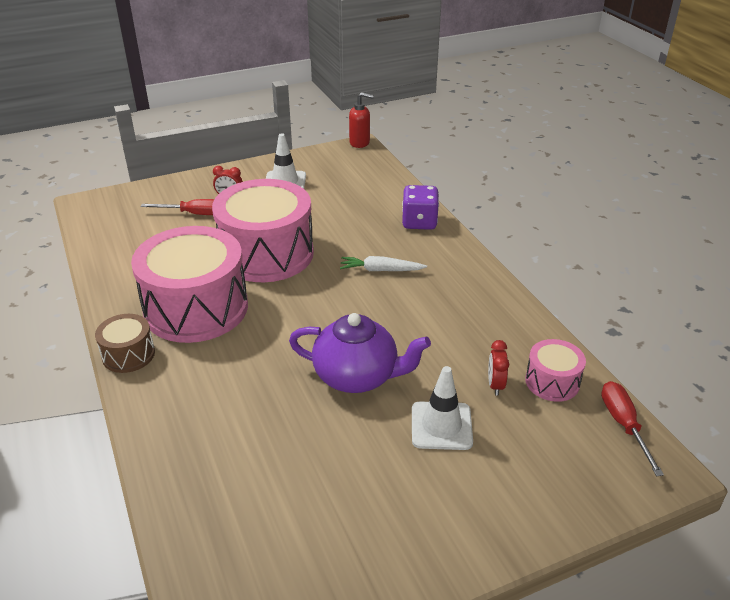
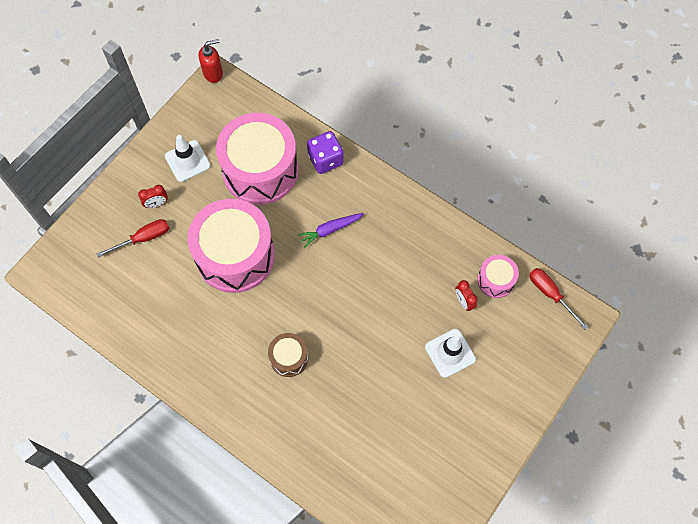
camera: 30 degrees left, 30 degrees up
(128, 354) = (215, 405): brown drum -> brown drum (289, 358)
(196, 308) = (226, 338): pink drum -> pink drum (260, 170)
(357, 376) = (377, 341): purple teapot -> none
(381, 270) = (330, 230): white carrot -> purple carrot

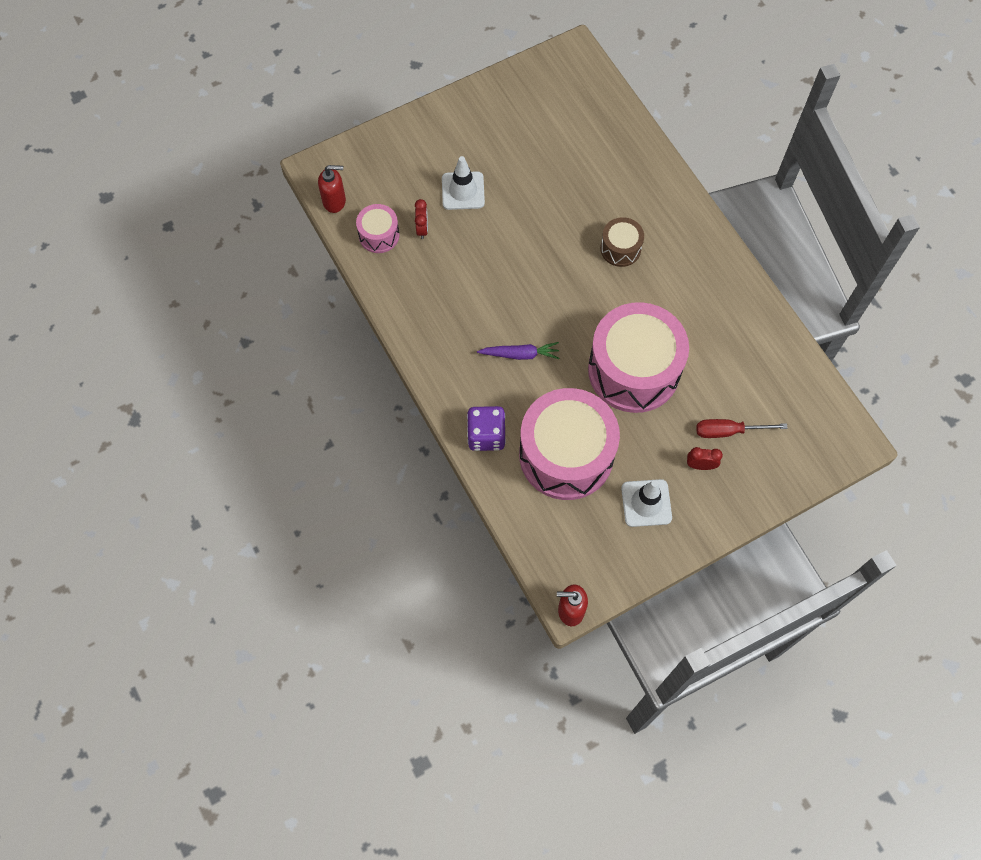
camera: 155 degrees left, 0 degrees up
(550, 294) = (334, 201): red screwdriver -> red soap dispenser

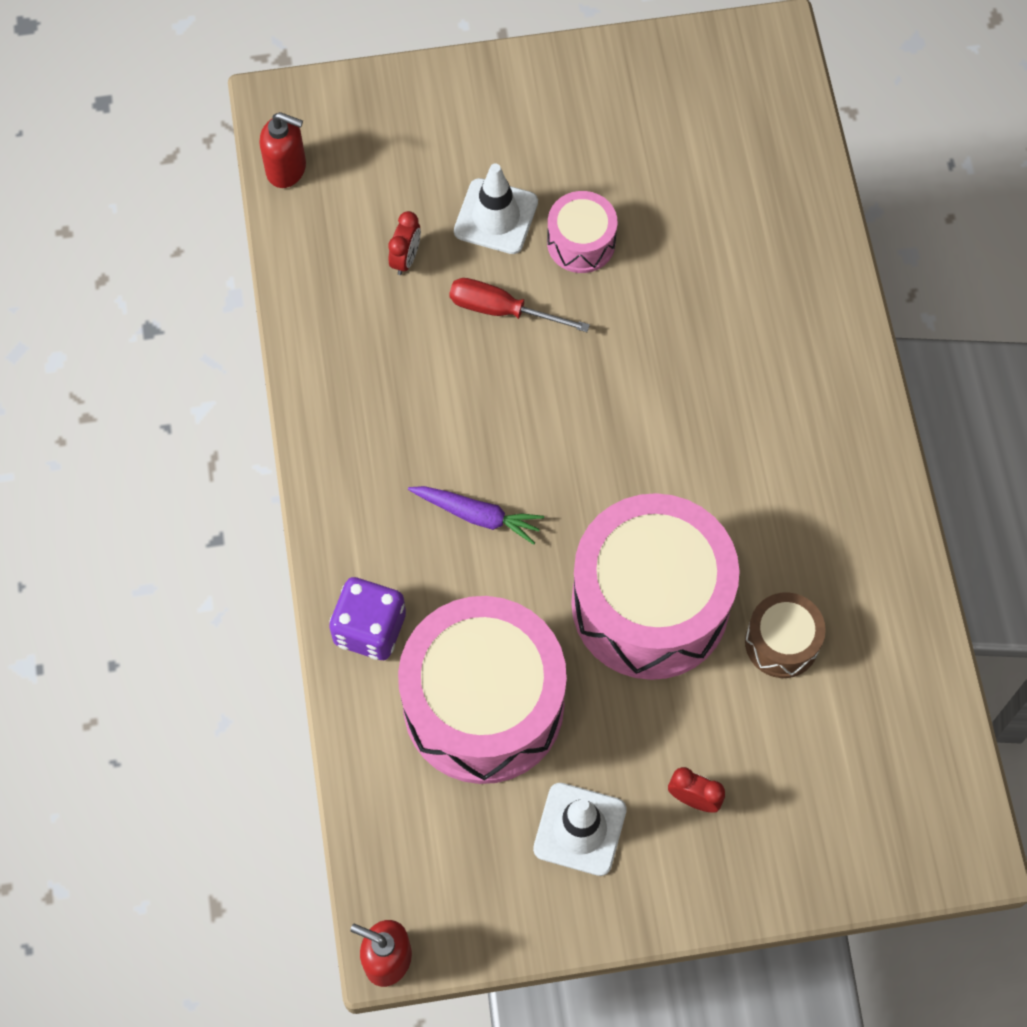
camera: 20 degrees right, 0 degrees up
(379, 235) = (333, 246): pink drum -> pink drum (581, 242)
(620, 248) = (712, 395): brown drum -> brown drum (781, 642)
(728, 431) = (763, 758): red screwdriver -> red screwdriver (502, 310)

